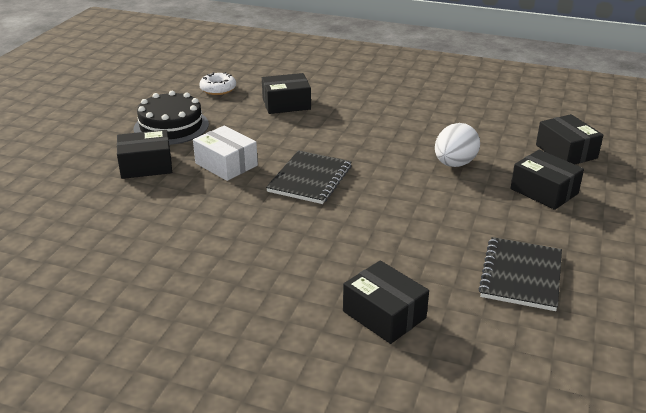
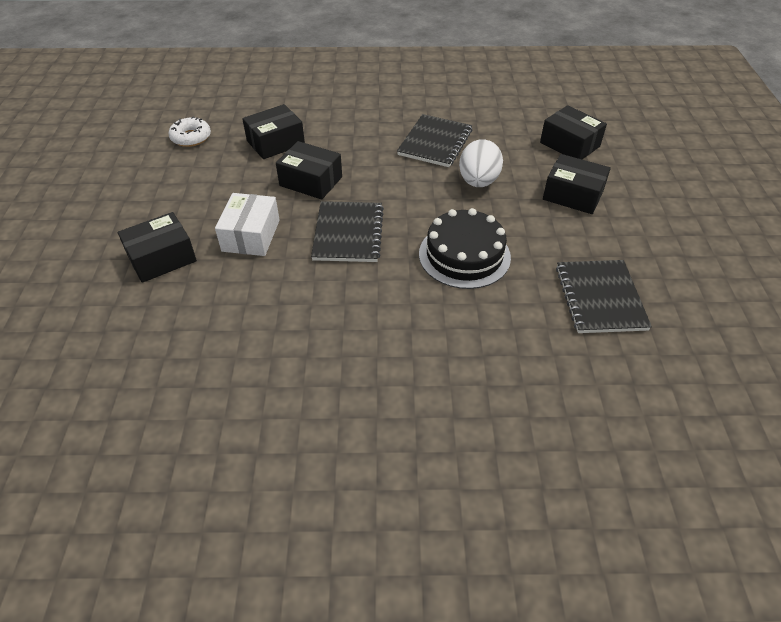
camera: 20 degrees left, 15 degrees up
(171, 126) = (163, 198): black cake -> black cake (464, 255)
(226, 164) = (251, 235): white box -> white box turned 75 degrees clockwise
(384, 314) = (502, 380): black box -> black box (311, 181)
(431, 127) = (435, 142): none -> black notebook

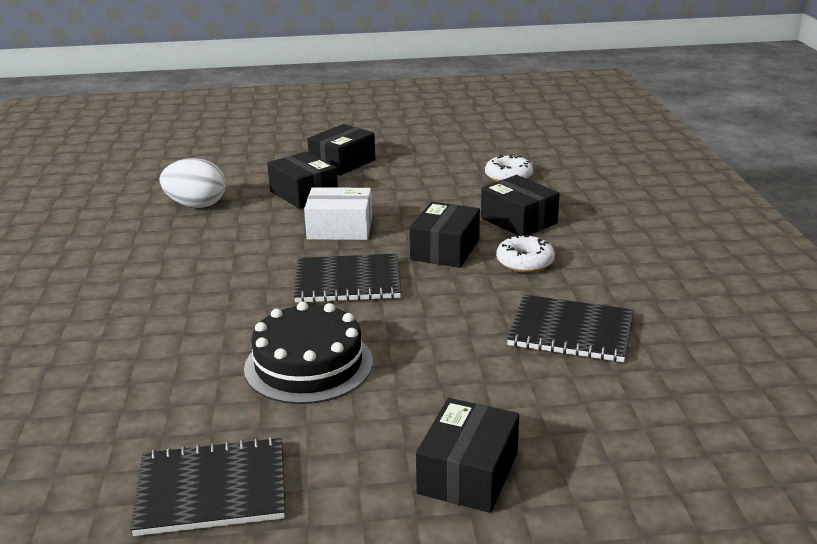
camera: 85 degrees right, 20 degrees down
(342, 148) = (525, 262): none -> white donut
(478, 182) = (479, 373): white egg -> white egg (196, 205)
(570, 144) = (632, 477): black box -> black box (342, 163)

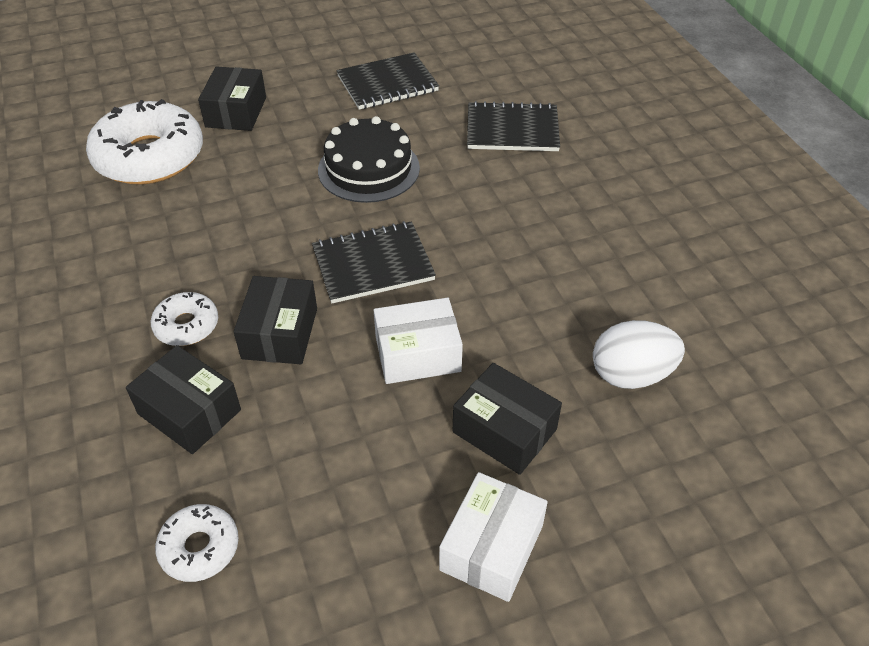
camera: 165 degrees right, 20 degrees up
(342, 163) = (491, 547): black box -> white box
(571, 331) = (151, 234): black notebook -> black notebook (512, 130)
(592, 419) = (149, 157): none -> white donut

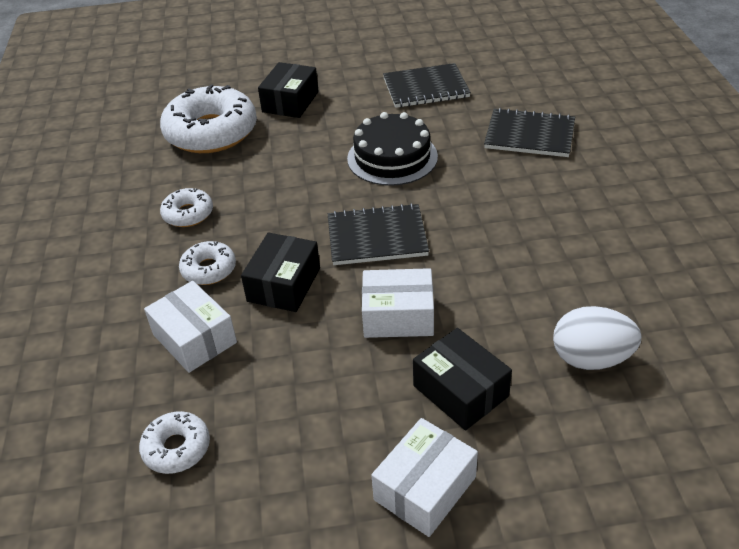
camera: 15 degrees right, 5 degrees down
(145, 260) = (188, 214): none -> white donut
(189, 412) = (195, 338): black box -> white box

